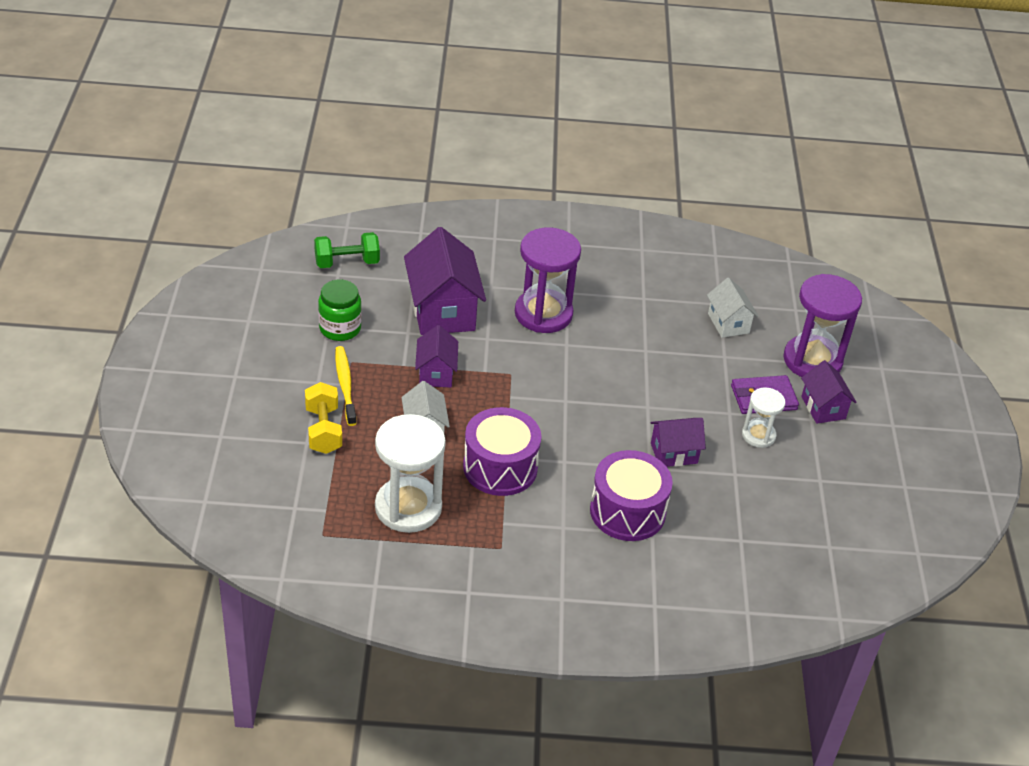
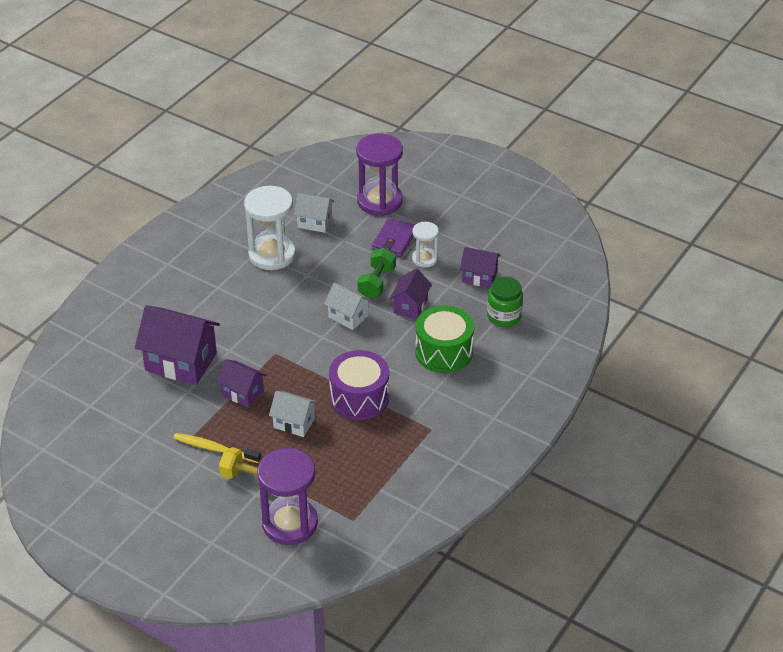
camera: 55 degrees left, 0 degrees up
(340, 328) = (151, 428): green jar -> green jar (504, 316)
(347, 263) = (81, 394): green dumbbell -> green dumbbell (377, 283)
(408, 507) = (361, 462): white hourglass -> white hourglass (272, 255)
(543, 314) = (229, 309): purple hourglass -> purple hourglass (290, 523)
(612, 408) = (348, 316): none -> white house
(627, 511) = (443, 352): purple drum -> green drum
(823, 408) = (423, 218): purple house -> purple house (479, 277)

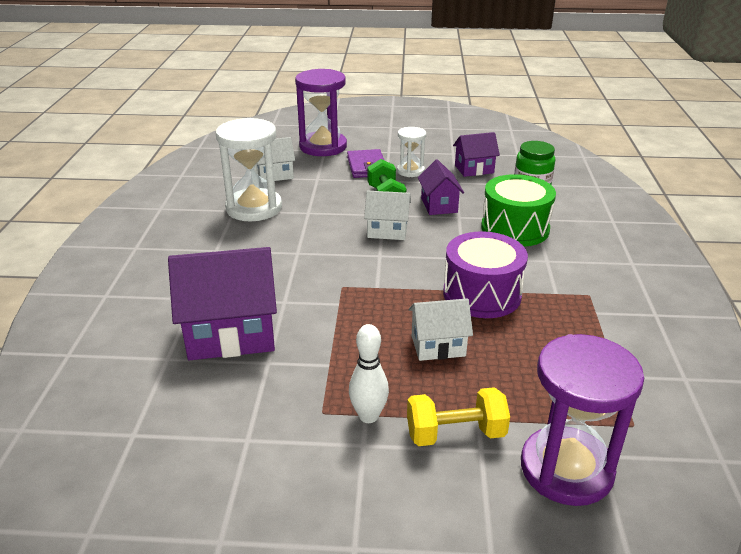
camera: 30 degrees left, 10 degrees down
(215, 449) = (368, 416): yellow toothbrush -> white bowling pin
(242, 393) = (342, 338): purple house -> none

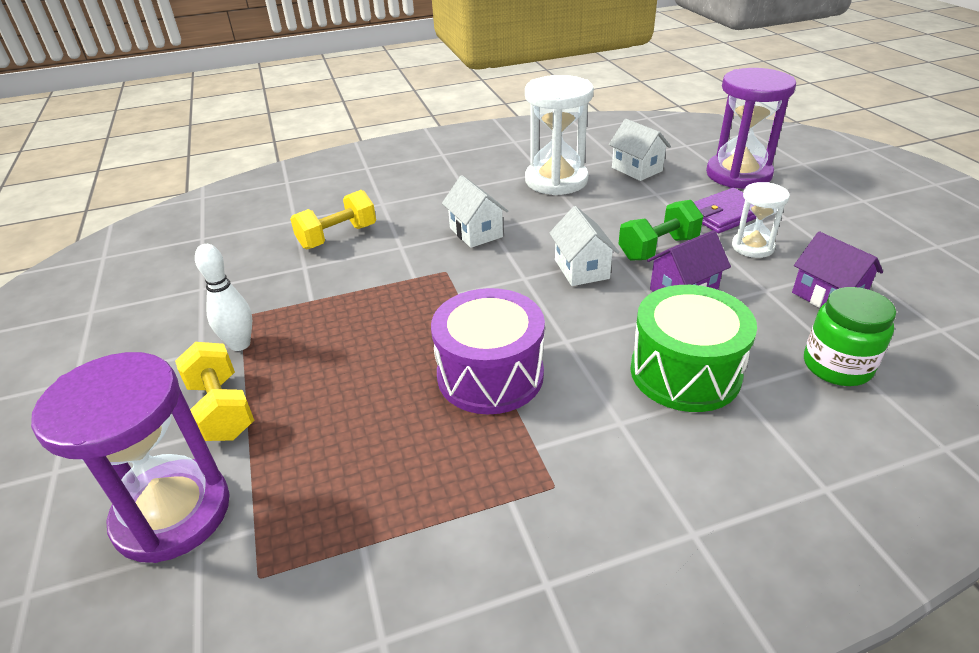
camera: 70 degrees right, 5 degrees up
(231, 334) = (337, 237): purple house -> yellow dumbbell
(438, 346) = (367, 363): white house -> white house (476, 232)

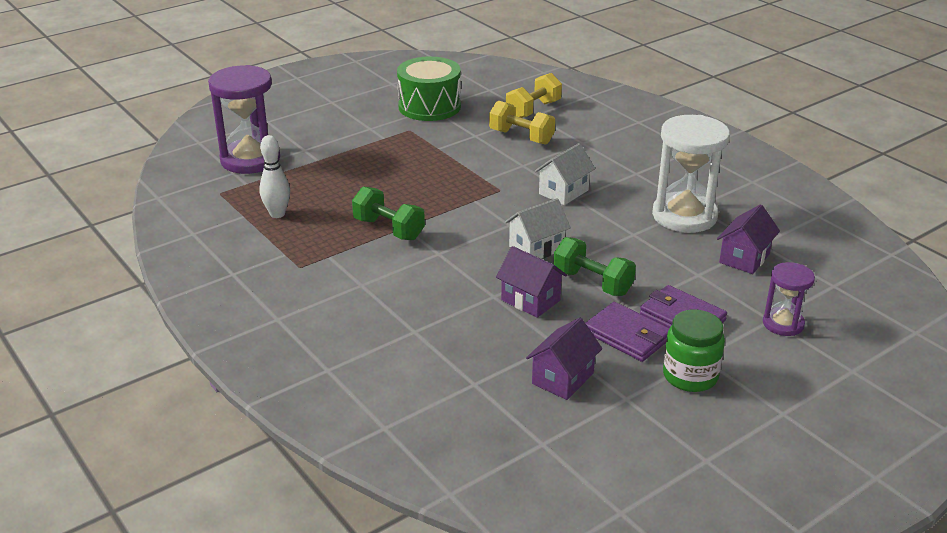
camera: 70 degrees right, 5 degrees down
(222, 409) = (325, 150): yellow dumbbell -> yellow dumbbell (533, 110)
(240, 344) = (382, 138): white bowling pin -> white bowling pin (277, 214)
(490, 375) = (389, 229): purple drum -> green dumbbell
(637, 169) = (744, 258): white house -> purple house
(685, 372) = (423, 307): green drum -> green drum (429, 106)
(738, 174) = (783, 324): purple hourglass -> purple hourglass, size x0.55
(752, 247) = (627, 335): white hourglass -> purple wallet
(837, 366) = (462, 379): green jar -> green jar (690, 376)

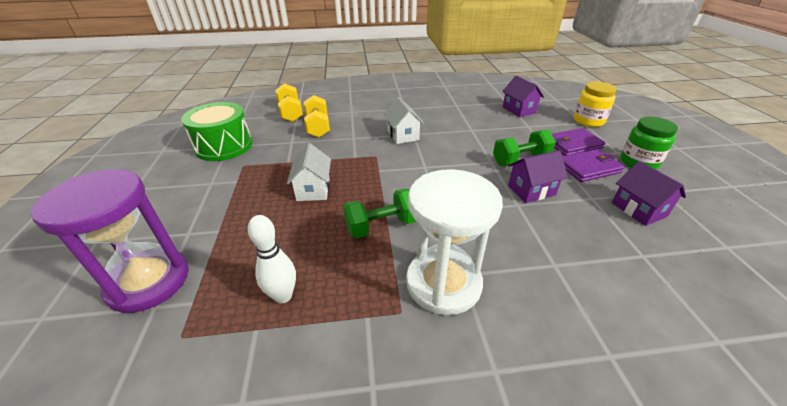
camera: 60 degrees left, 5 degrees up
(521, 137) = (318, 127): yellow dumbbell -> yellow dumbbell turned 75 degrees counterclockwise
(536, 248) = (464, 166): white house -> white house (313, 189)
(684, 216) = (464, 110): white hourglass -> white hourglass (443, 283)
(783, 324) = (588, 121): purple hourglass -> yellow jar

